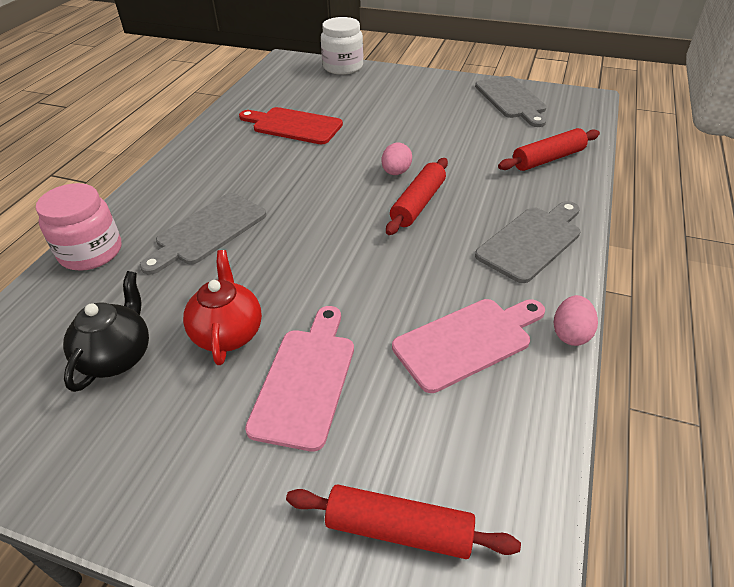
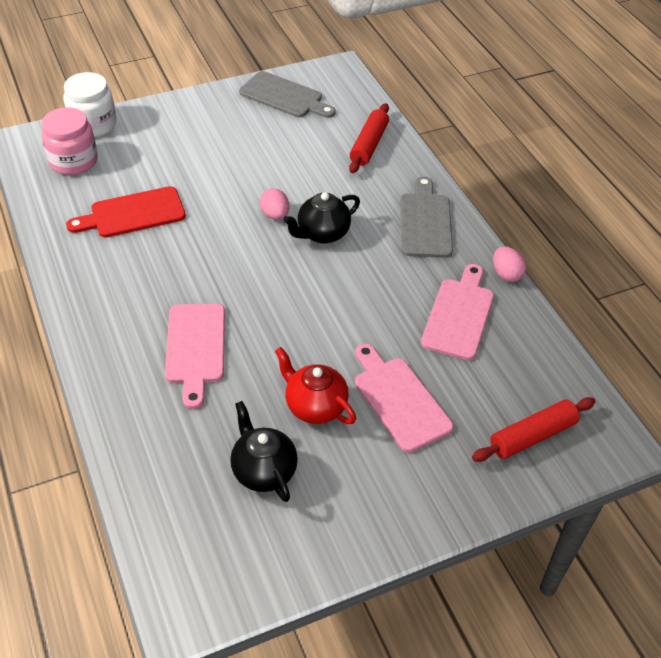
camera: 45 degrees left, 5 degrees up
(91, 252) = (125, 422): pink jar -> pink jar (73, 161)
(207, 231) = (195, 348): grey cutting board -> pink cutting board
(418, 204) = (322, 234): red rolling pin -> black teapot

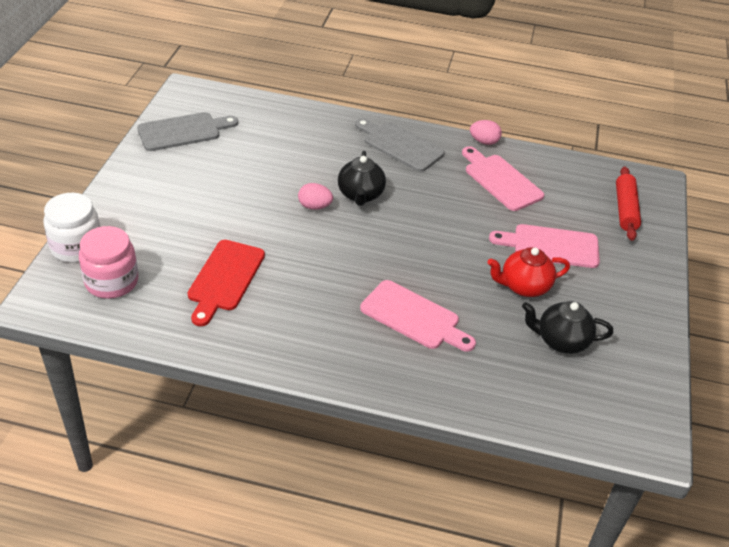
camera: 55 degrees left, 5 degrees down
(369, 145) = (291, 124): red rolling pin -> none

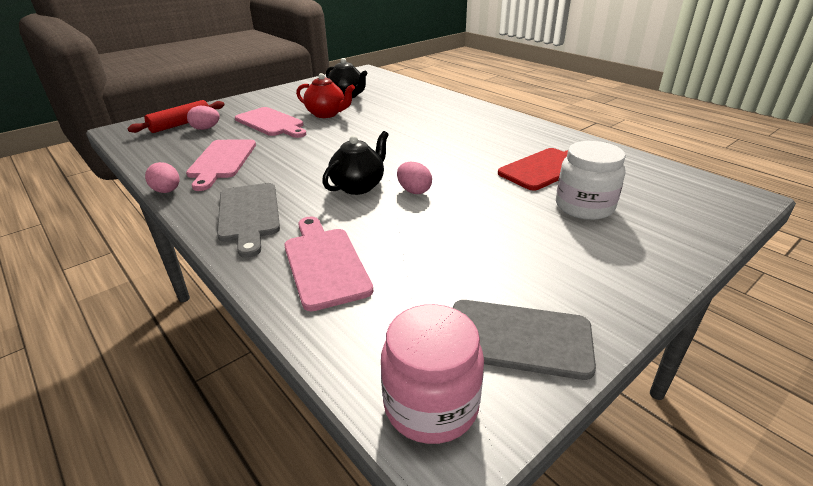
camera: 140 degrees left, 10 degrees down
(76, 247) = (705, 229): white jar -> white jar (584, 206)
(112, 281) = (661, 192): pink jar -> pink jar (431, 405)
(414, 317) = (419, 120): pink cutting board -> pink cutting board (325, 263)
(591, 213) = (206, 128): none -> pink egg

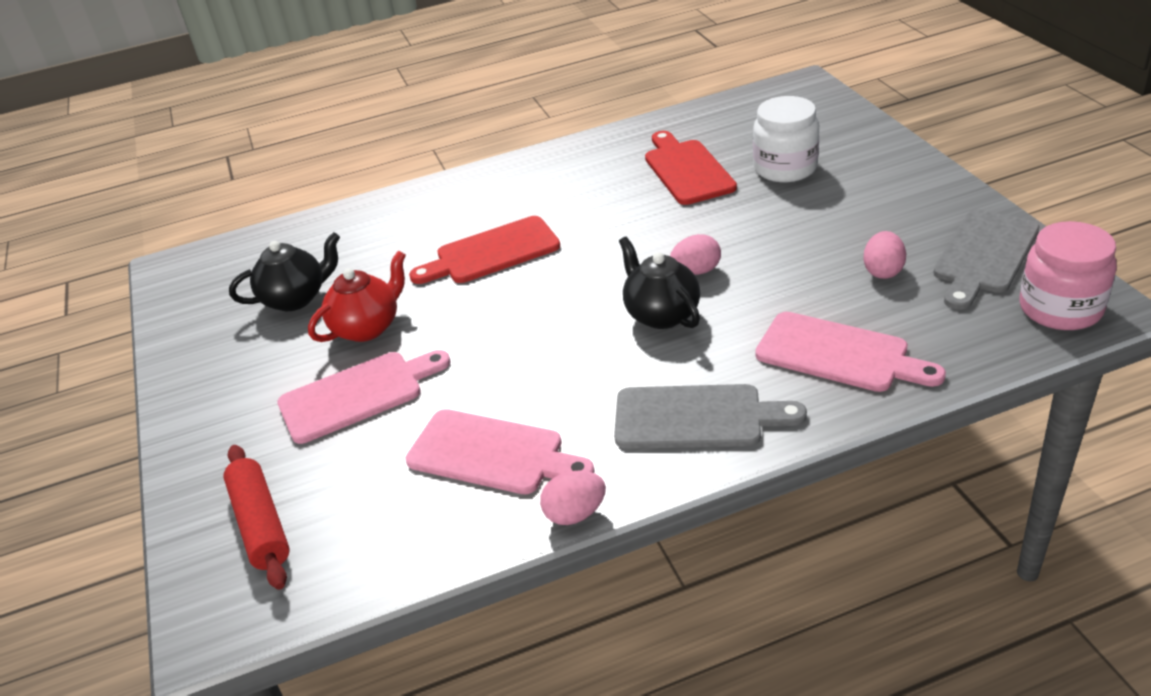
camera: 65 degrees left, 5 degrees up
(206, 128) = (317, 483): pink egg -> pink egg (883, 271)
(325, 263) = (839, 354): pink cutting board -> pink cutting board turned 150 degrees counterclockwise
(406, 128) = (492, 252): none -> red cutting board

